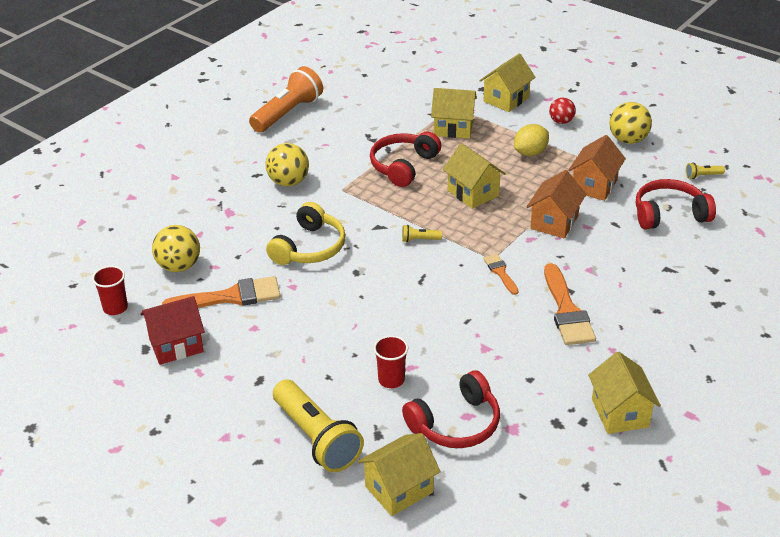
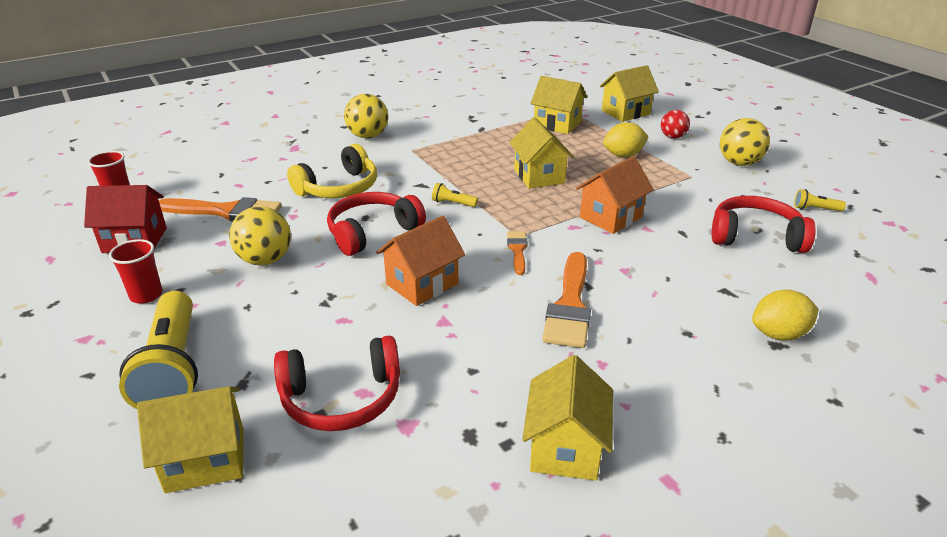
camera: 20 degrees right, 5 degrees down
(179, 266) = (208, 178): yellow ball -> yellow ball (265, 260)
(288, 113) = (413, 91): orange flashlight -> none
(391, 380) = (310, 327): red cup -> red cup (146, 295)
(403, 166) = (485, 143): red headphones -> red headphones (372, 232)
(594, 186) = (677, 194): orange house -> orange house (422, 284)
(715, 295) = (779, 334): none -> yellow lemon

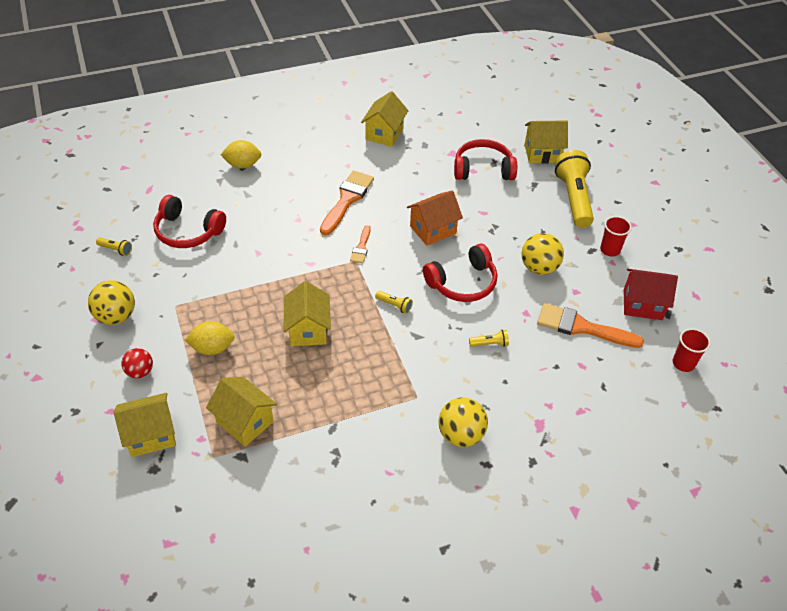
camera: 170 degrees left, 15 degrees up
(339, 188) = (490, 344): yellow headphones -> yellow flashlight
(611, 217) = (277, 268): orange house -> none

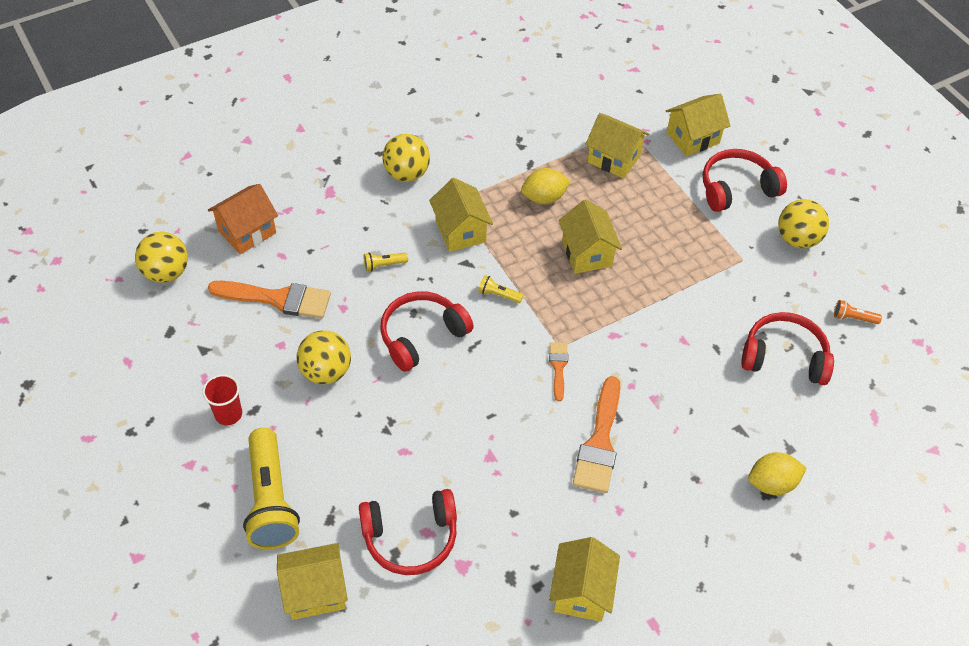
camera: 170 degrees right, 5 degrees up
(116, 250) = (853, 318): yellow flashlight -> orange flashlight
(140, 372) = (736, 188): red ball -> red headphones
(212, 348) = (678, 220): yellow lemon -> yellow lemon (544, 198)
(416, 365) = (460, 231): none -> yellow house
(433, 230) = (470, 409): orange house -> orange house (247, 232)
(642, 304) = (199, 338): red house -> none
(683, 363) = (166, 272): red cup -> yellow ball

